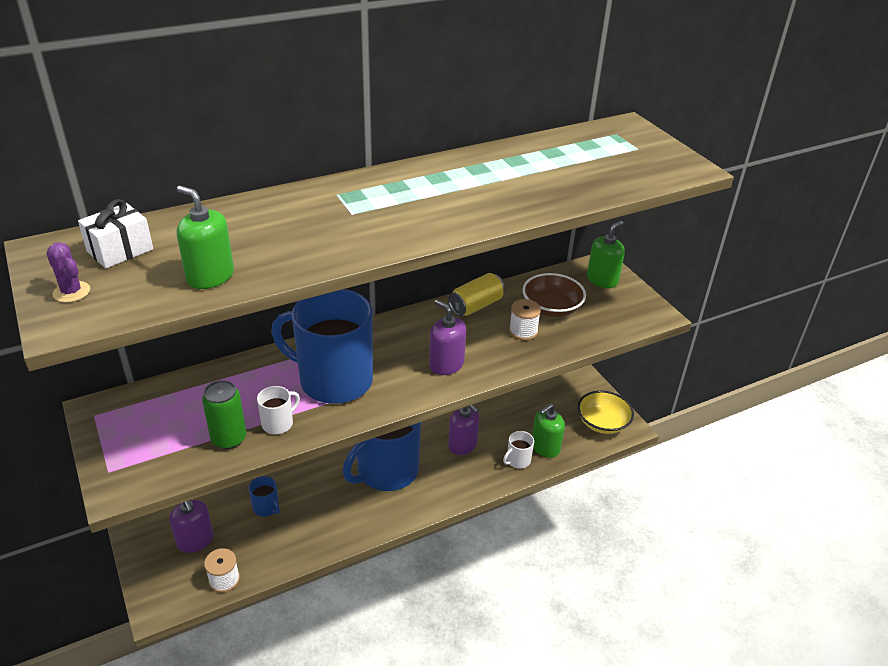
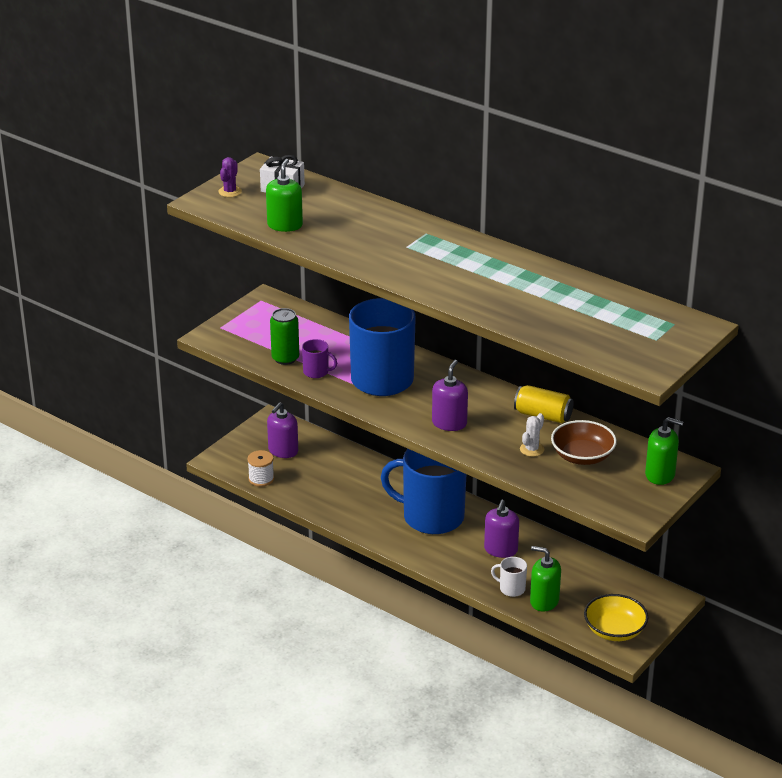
camera: 65 degrees right, 5 degrees down
(266, 507) = (340, 470): blue mug -> none
(278, 423) = (316, 372): white mug -> purple mug
(523, 331) = (532, 449): white spool -> white cactus

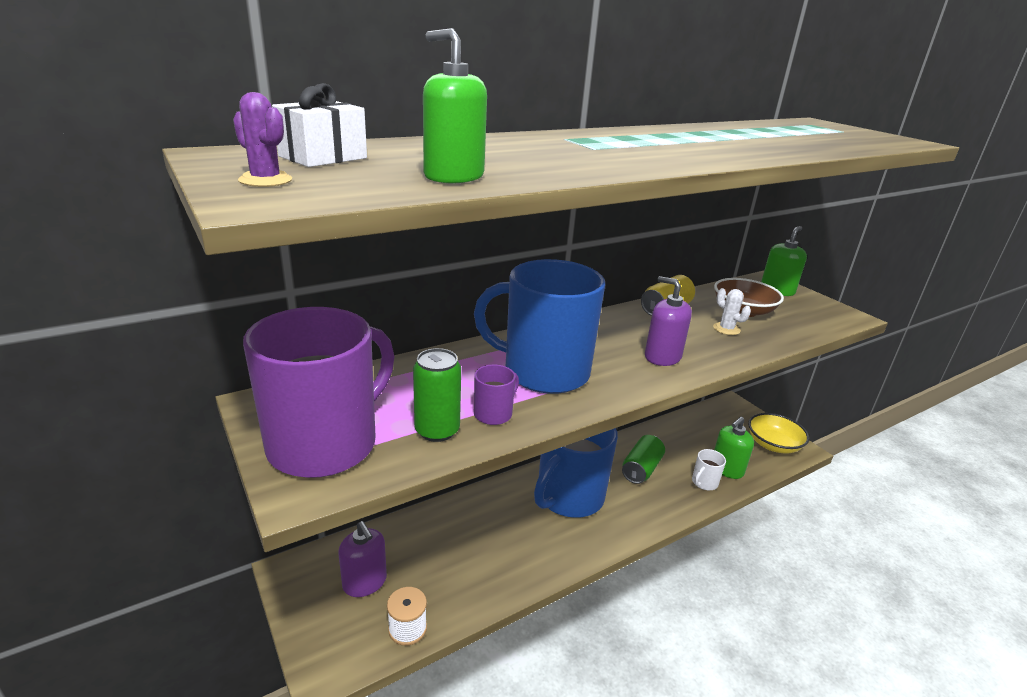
camera: 70 degrees left, 5 degrees down
(247, 330) = (325, 444): none -> purple mug
(500, 550) = (641, 469): purple soap dispenser -> green can

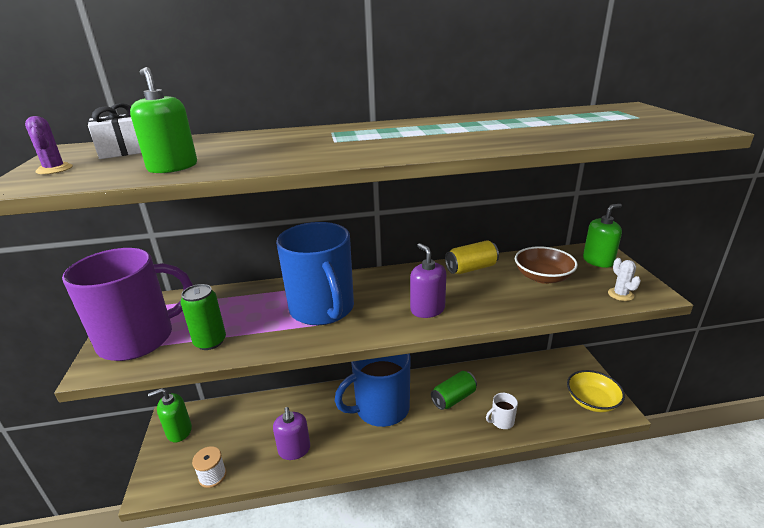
camera: 25 degrees right, 0 degrees up
(365, 582) = (207, 436): purple soap dispenser -> purple soap dispenser (294, 450)
(494, 414) = (257, 336): purple mug -> none
(544, 372) = (322, 309): blue mug -> blue mug turned 150 degrees counterclockwise
(726, 329) = (510, 292): white cactus -> white cactus (620, 294)
(726, 469) = (531, 414): green soap dispenser -> green soap dispenser (179, 431)

